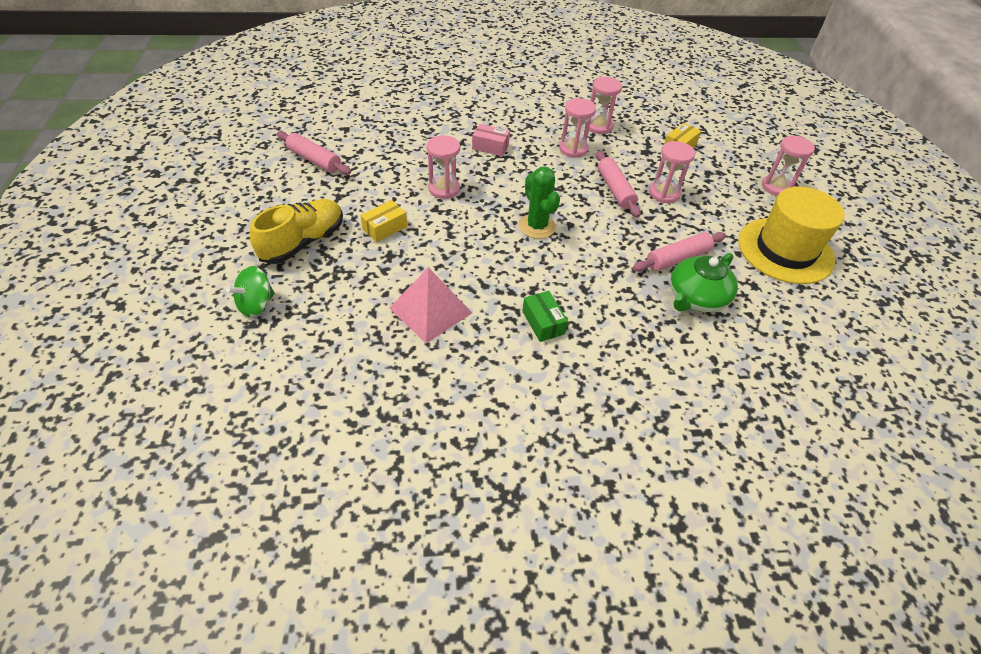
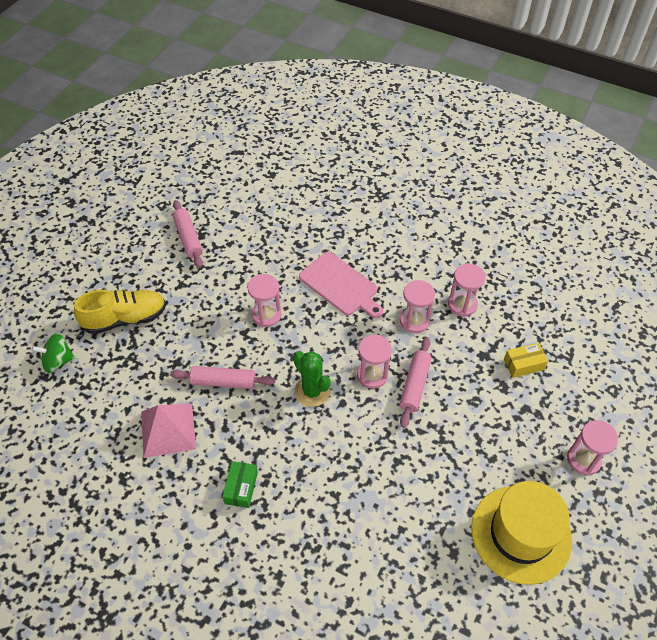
camera: 35 degrees right, 5 degrees up
(385, 228) = (192, 333): yellow box -> none
(490, 147) = (340, 285): pink box -> pink cutting board
(537, 226) = (312, 391): green cactus -> green cactus turned 45 degrees counterclockwise
(664, 193) = (458, 411): pink hourglass -> pink hourglass (372, 375)
(677, 258) = (407, 487): pink rolling pin -> pink rolling pin (223, 382)
(696, 298) = (388, 535): green teapot -> none

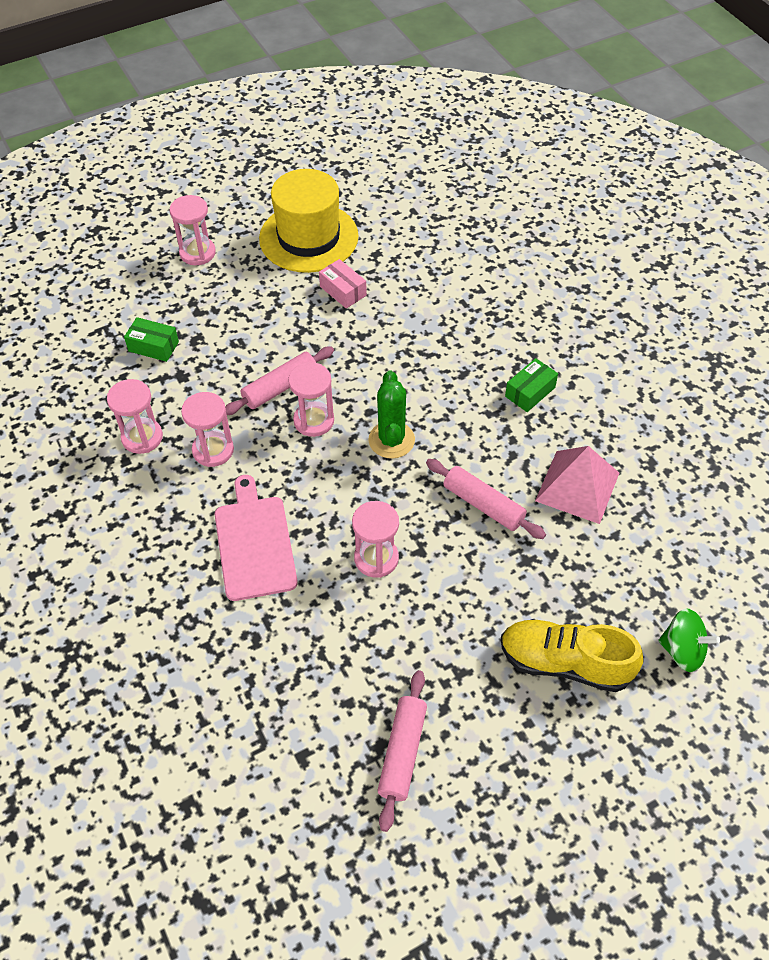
camera: 145 degrees left, 0 degrees up
(445, 494) = (343, 291): none -> pink box
(523, 364) = (153, 346): yellow box -> green box

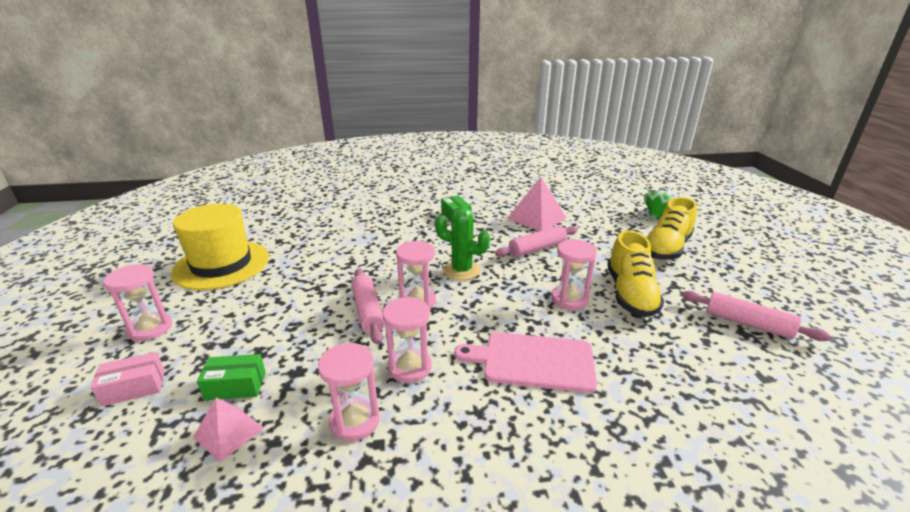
camera: 70 degrees left, 25 degrees down
(109, 369) = (228, 432): none -> pink pyramid
(153, 346) = (235, 386): green box -> green box turned 45 degrees clockwise
(343, 291) = (298, 261): pink box -> pink box (134, 387)
(415, 621) = (630, 294): none -> yellow shoe

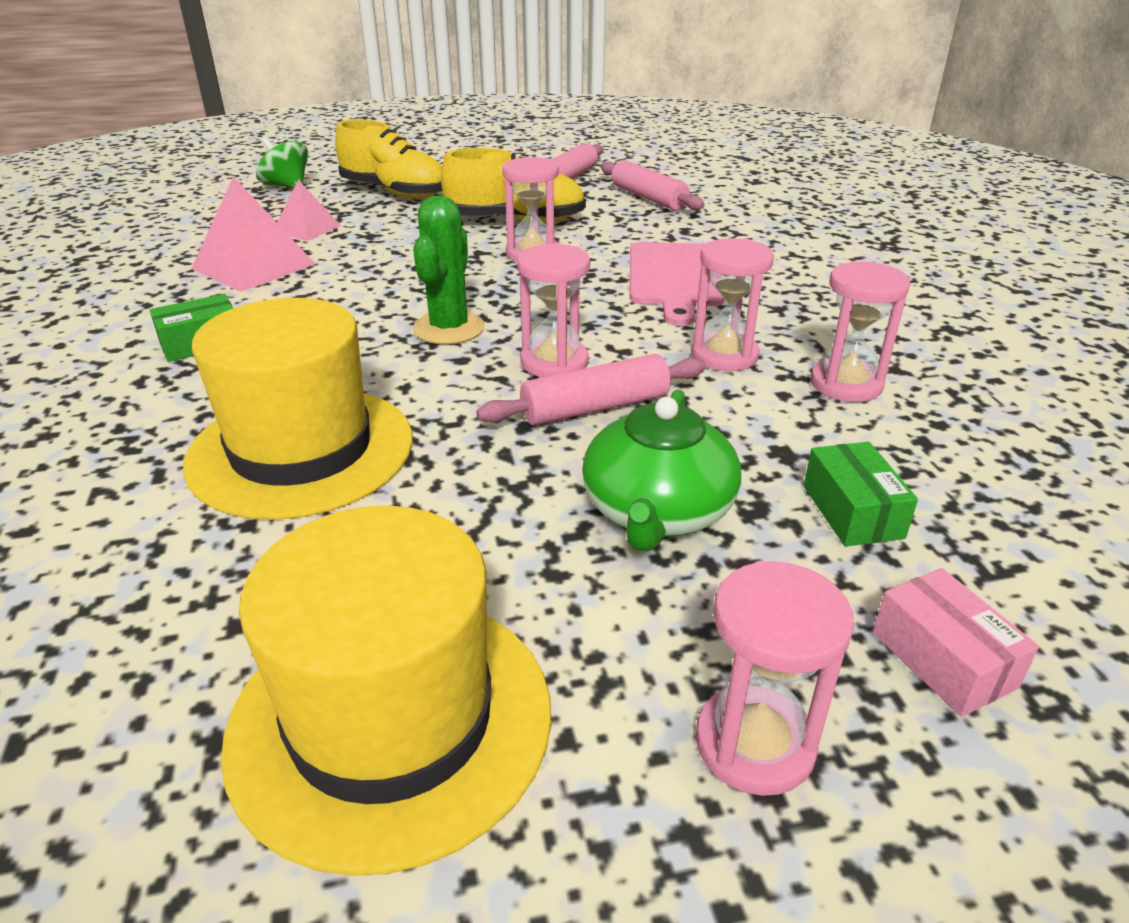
camera: 95 degrees left, 5 degrees up
(228, 432) = (942, 487): pink pyramid -> pink pyramid (307, 228)
(277, 322) = (657, 511): none -> green teapot
(365, 242) = (301, 450): none -> yellow hat
(537, 248) = (378, 268): pink rolling pin -> pink rolling pin (648, 198)

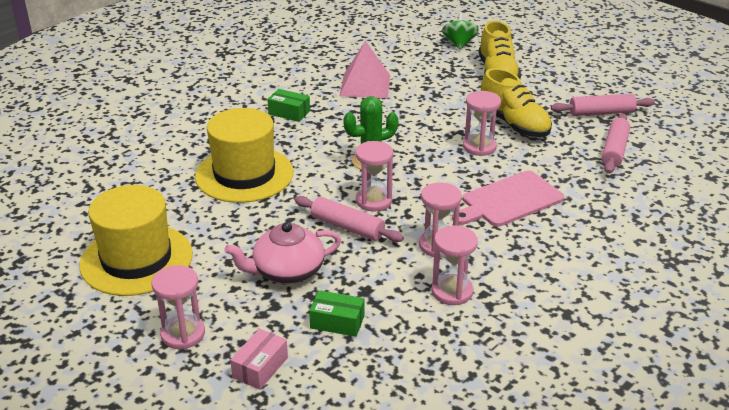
camera: 55 degrees right, 0 degrees up
(307, 228) = (420, 76): pink pyramid -> none
(657, 511) = (287, 271): green teapot -> pink teapot
(852, 511) = (337, 322): green box -> green box turned 60 degrees clockwise

